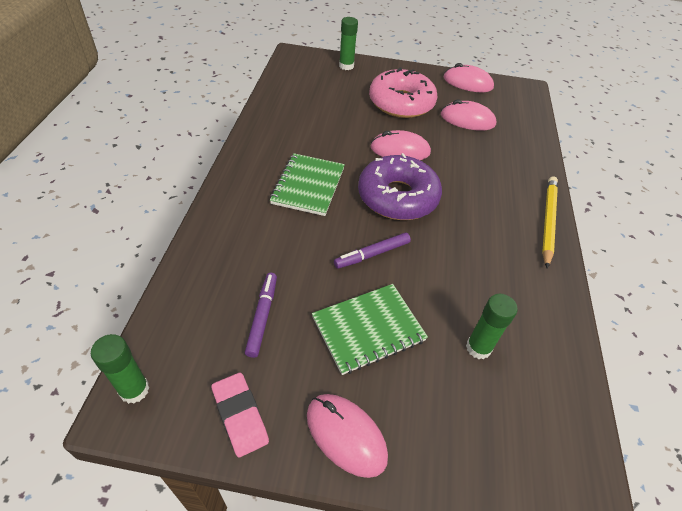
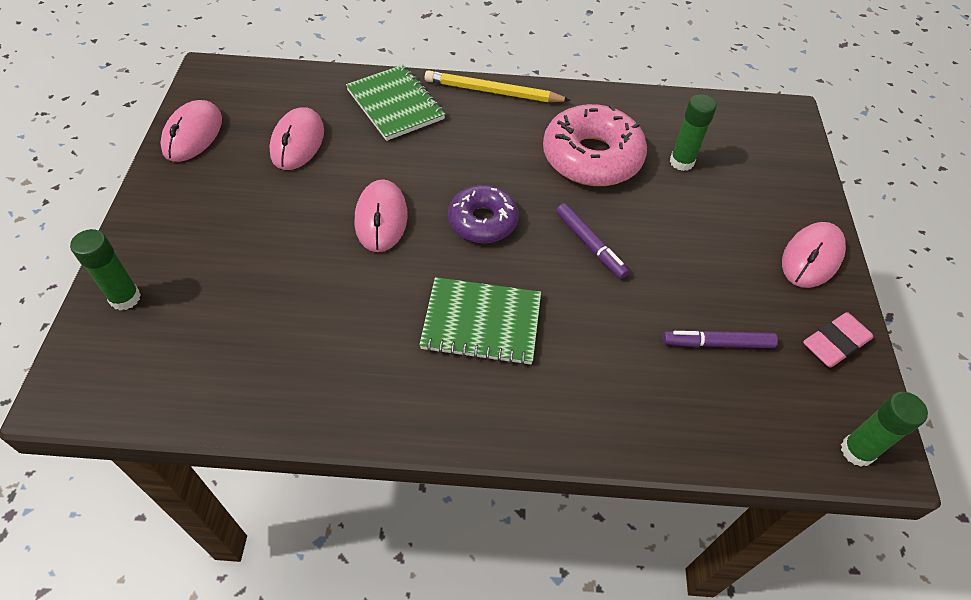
camera: 95 degrees left, 5 degrees up
(368, 329) = (694, 245): green notebook -> green notebook (395, 104)
(397, 197) = (482, 221): purple donut -> purple donut, size x0.63
(401, 103) = (254, 217): pink donut -> pink donut (592, 157)

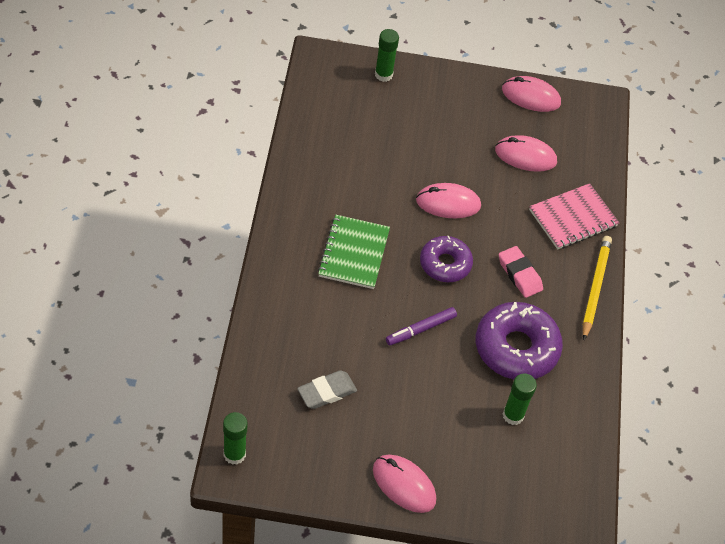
camera: 90 degrees right, 0 degrees up
(395, 104) = (573, 218): green notebook -> pink notebook
(592, 157) = (516, 348): pink donut -> purple donut
(717, 343) = (327, 392): purple marker -> grey eraser
(835, 343) = (321, 472): pink eraser -> pink eraser (519, 274)

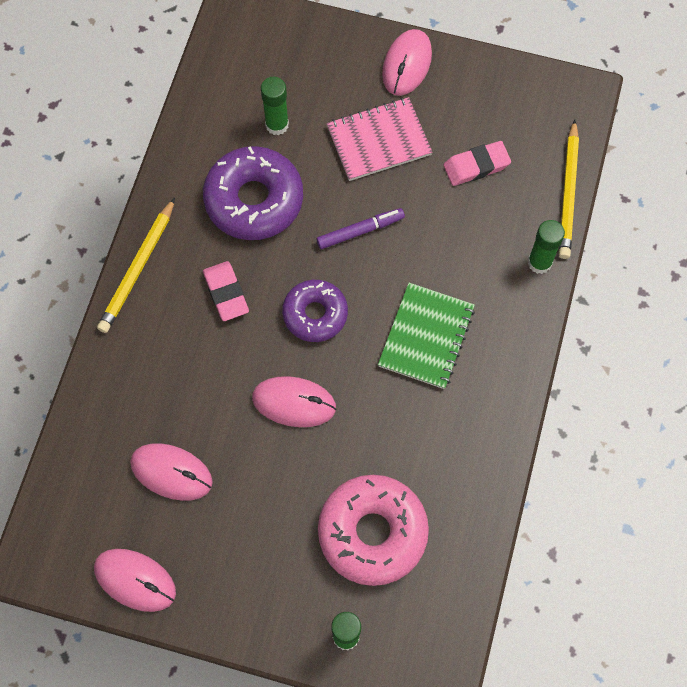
camera: 165 degrees left, 15 degrees up
(234, 454) = (578, 108): green glue stick -> green glue stick (539, 262)
(242, 374) = (568, 193): none -> yellow pencil
(327, 392) = (476, 166): grey eraser -> pink eraser
(375, 129) = (372, 533): none -> pink donut
(404, 485) = (407, 64): pink mouse -> pink mouse turned 60 degrees clockwise
(573, 218) = (135, 368): pink notebook -> pink notebook (378, 141)

